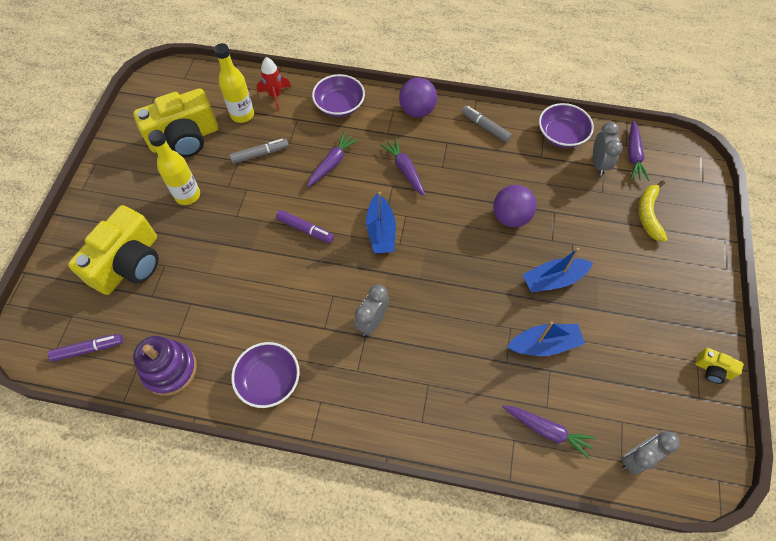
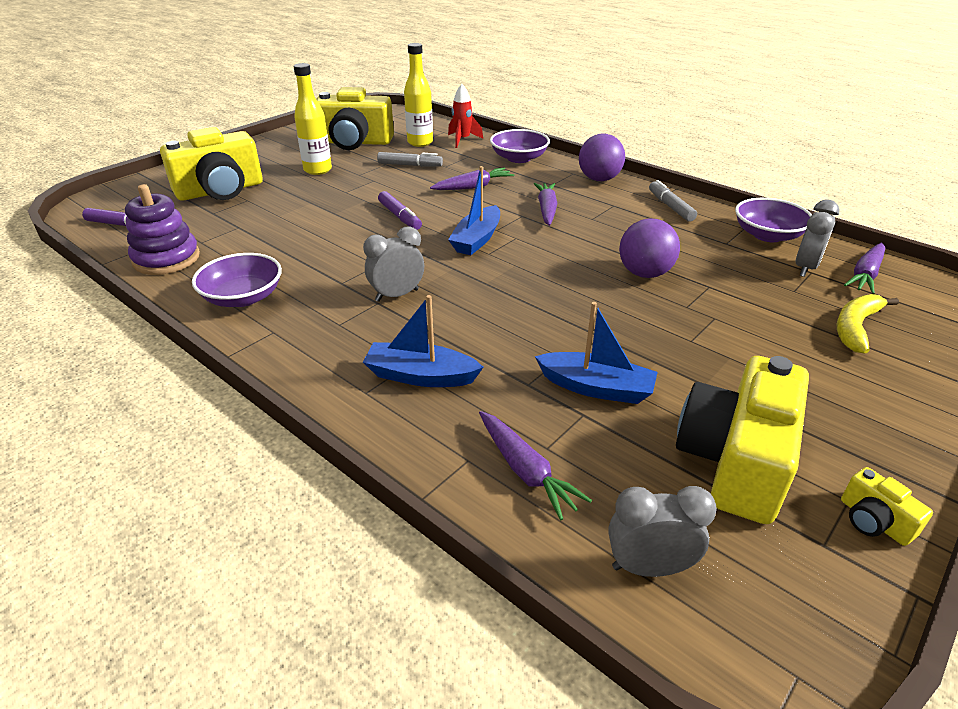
camera: 30 degrees right, 25 degrees down
(553, 279) = (660, 338): blue boat -> blue boat (421, 376)
(639, 363) = (735, 461): none -> yellow camera

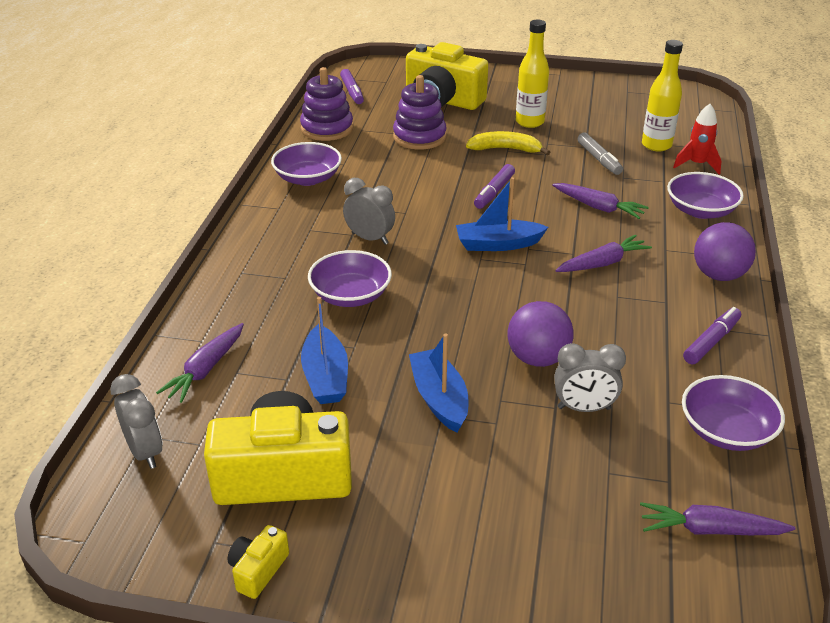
camera: 60 degrees right, 0 degrees up
(263, 219) = (419, 137): none -> purple stacking toy
(355, 142) = (608, 115): yellow camera -> none
(421, 376) = (276, 288): blue boat -> blue boat (439, 399)
(478, 334) = (350, 295): none -> purple bowl
(670, 207) = (711, 341): grey marker -> purple marker
(805, 268) = (673, 474): grey clock -> grey clock (584, 408)
(855, 327) = (570, 531): yellow banana -> yellow banana (505, 149)

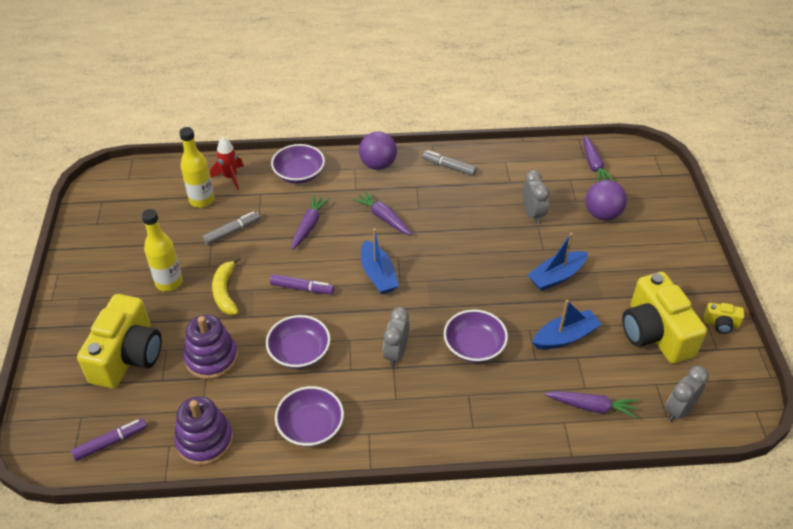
camera: 105 degrees left, 10 degrees up
(537, 358) = (498, 238): purple ball -> purple ball (602, 214)
(711, 341) = (448, 167): purple marker -> grey marker
(726, 431) = (522, 160): purple bowl -> purple bowl (299, 352)

